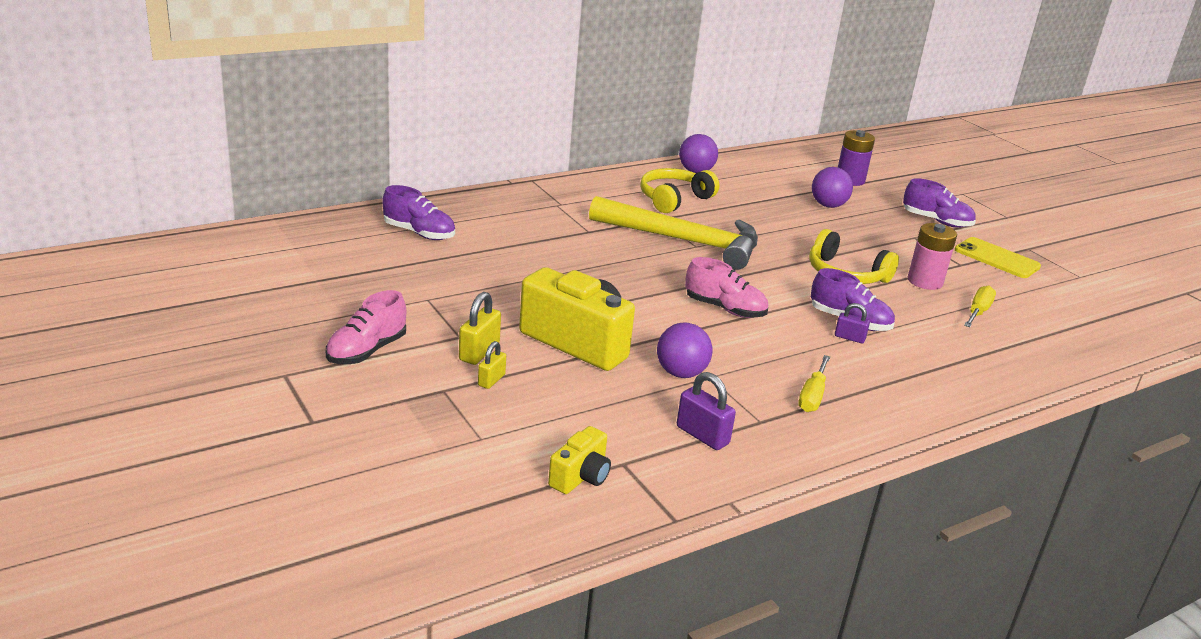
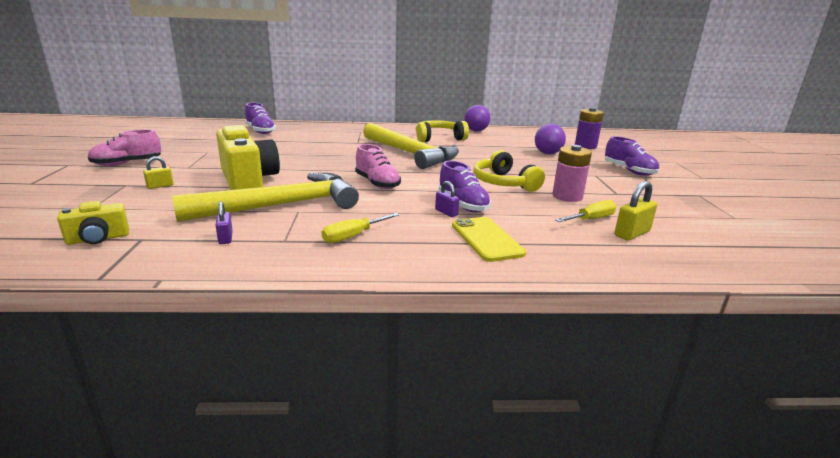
camera: 30 degrees right, 5 degrees down
(479, 352) = (182, 174): yellow padlock -> yellow padlock (632, 233)
(681, 373) = (281, 205): purple ball -> yellow hammer
(702, 435) = (225, 238): purple padlock -> purple padlock, size x0.64
(996, 258) = (657, 195): yellow phone -> yellow phone (486, 239)

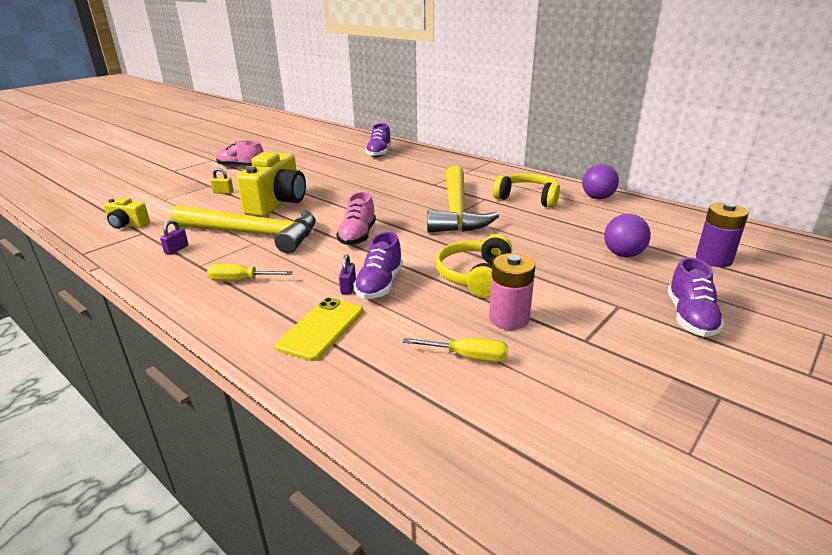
camera: 45 degrees right, 5 degrees up
(632, 233) = (473, 395): yellow padlock -> none

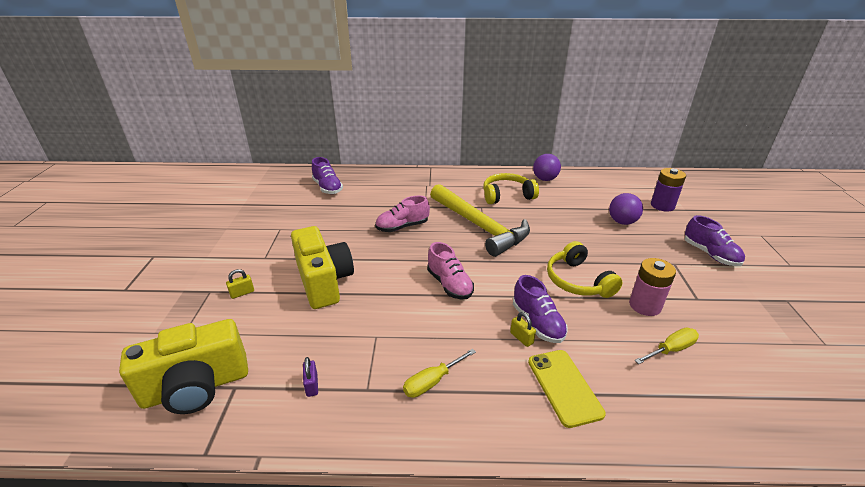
camera: 40 degrees left, 5 degrees up
(128, 225) = (196, 387): yellow camera -> yellow camera, size x1.98
(241, 167) = (207, 253): pink shoe -> pink shoe (402, 227)
(254, 234) = (359, 327): yellow hammer -> none
(348, 287) = (521, 338): purple padlock -> yellow padlock

